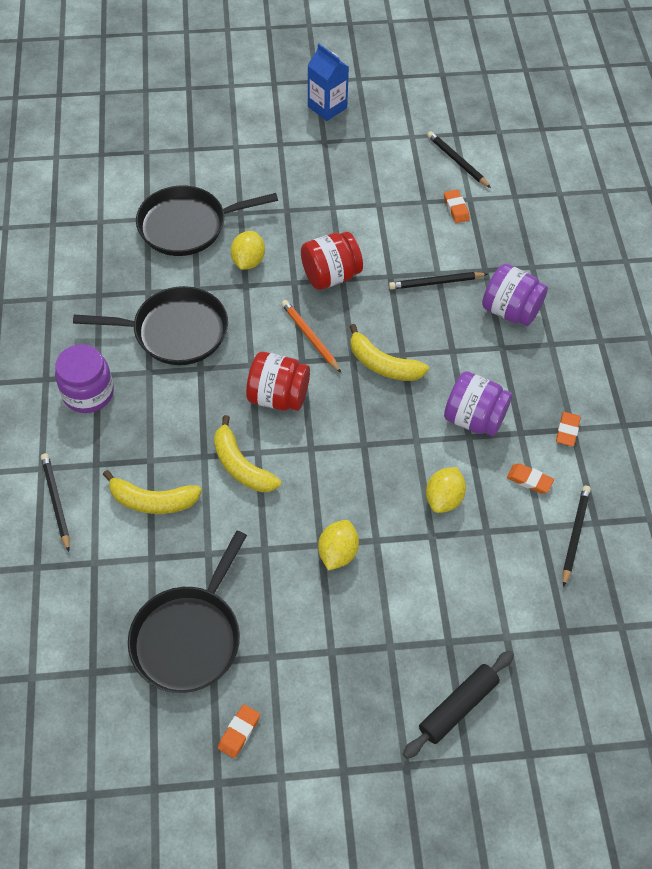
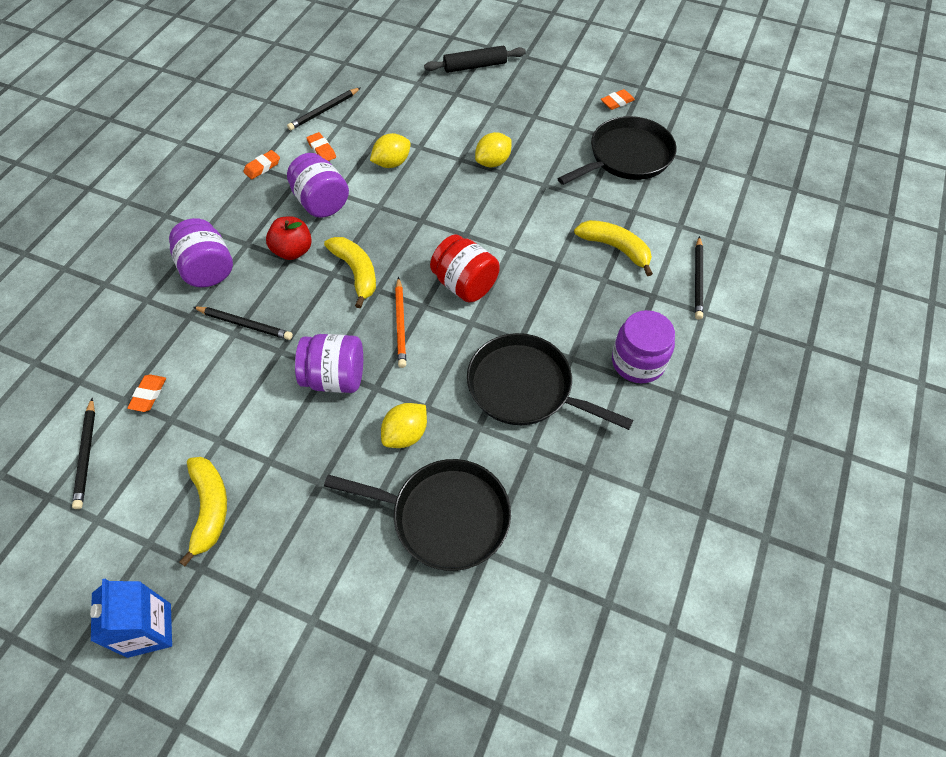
camera: 150 degrees left, 0 degrees up
(241, 466) = (529, 244): yellow banana -> yellow banana (209, 508)
(330, 275) = (335, 378): red jar -> purple jar
(455, 359) = (293, 251): none -> red apple

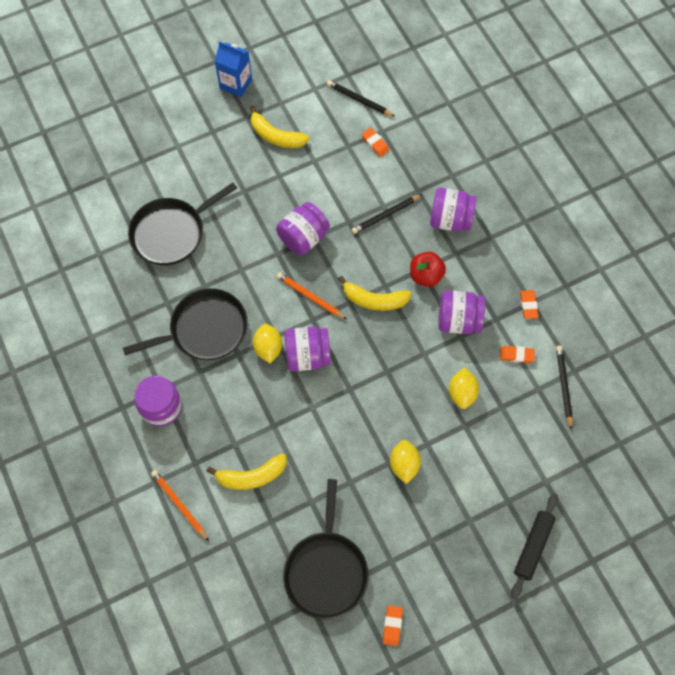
camera: 130 degrees right, 10 degrees up
(405, 434) = (234, 248): yellow lemon -> yellow lemon (268, 348)
(465, 284) = (307, 356): red jar -> purple jar
(698, 280) = (179, 505): black pencil -> orange pencil

